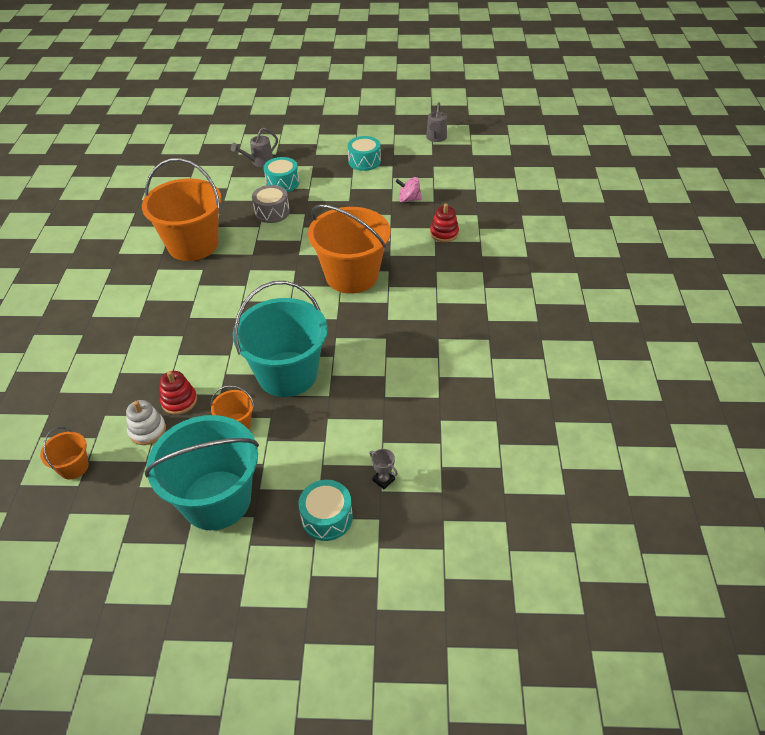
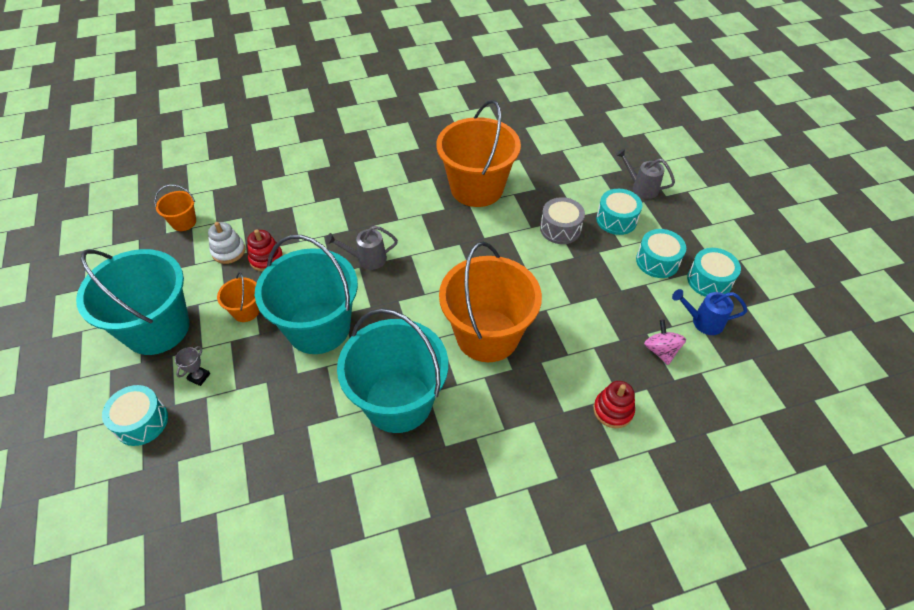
camera: 70 degrees right, 5 degrees up
(334, 177) = (657, 261): none -> turquoise drum
(383, 480) = (191, 459): grey trophy -> grey trophy (199, 377)
(388, 337) = (398, 402): none -> turquoise bucket
(395, 175) = (702, 322): none -> blue watering can
(436, 138) = (820, 344): grey watering can -> grey watering can (367, 259)

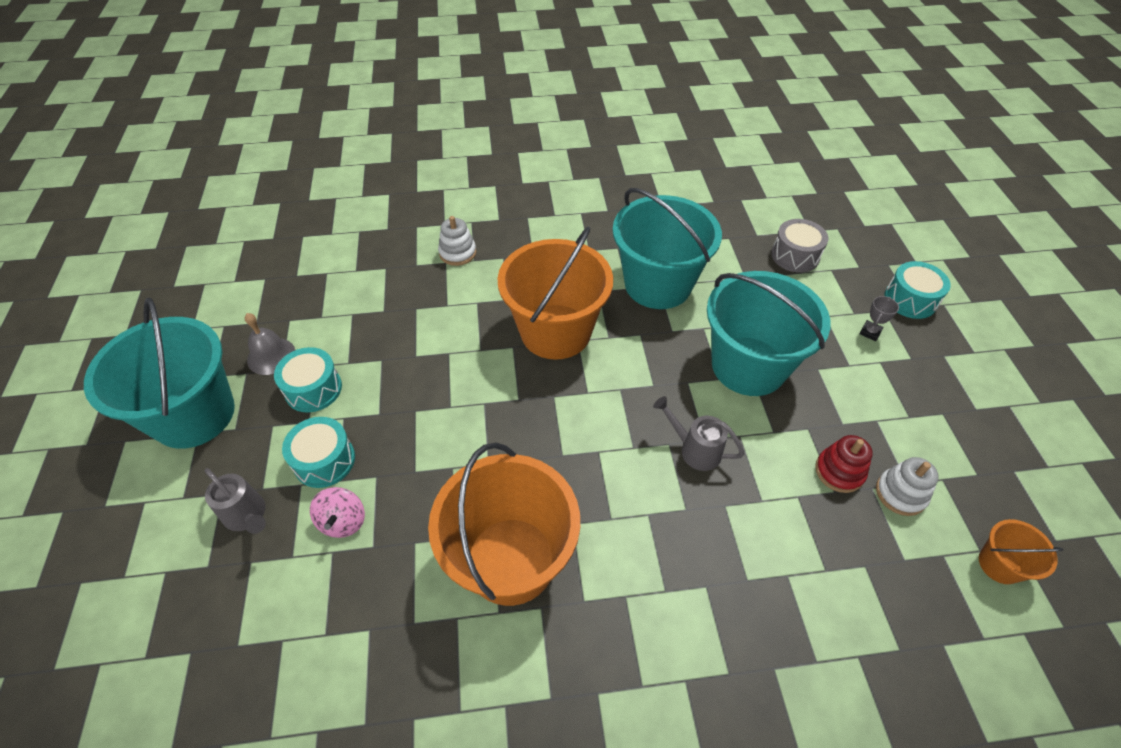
camera: 170 degrees left, 0 degrees up
(157, 328) = (946, 392): turquoise bucket -> turquoise bucket (194, 415)
(246, 311) = (843, 398): orange bucket -> none
(367, 259) = (694, 449): grey watering can -> grey watering can turned 150 degrees counterclockwise
(560, 229) = (412, 457): grey drum -> grey drum (795, 256)
(613, 410) = (457, 253): red stacking toy -> white stacking toy
(660, 351) = (381, 293): pink spinning top -> pink spinning top (343, 521)
(702, 322) = (316, 313): blue watering can -> none
(709, 280) = (271, 356): turquoise drum -> grey bell

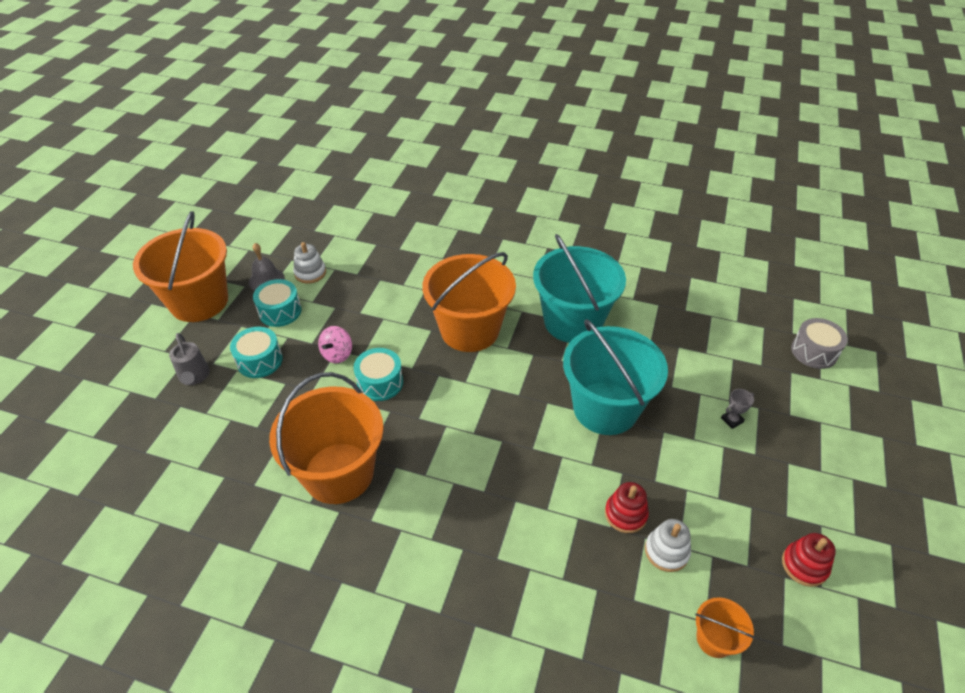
camera: 25 degrees right, 5 degrees down
(194, 415) = (199, 301): turquoise bucket -> orange bucket
(343, 521) = (248, 403): pink spinning top -> pink spinning top (337, 354)
(457, 253) = (434, 249): white stacking toy -> white stacking toy (310, 273)
(694, 449) = (519, 452): grey watering can -> none
(795, 256) = (707, 337): grey drum -> grey drum (814, 351)
(910, 300) = (790, 407): turquoise drum -> turquoise drum (380, 382)
(1022, 452) = (804, 565): none -> red stacking toy

